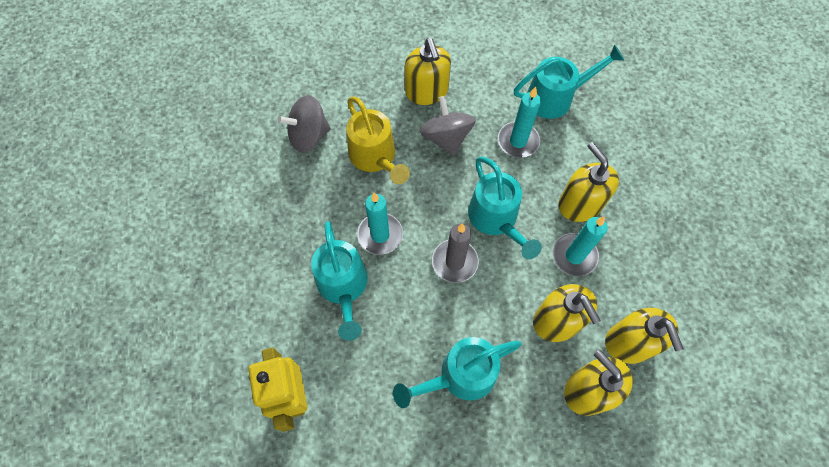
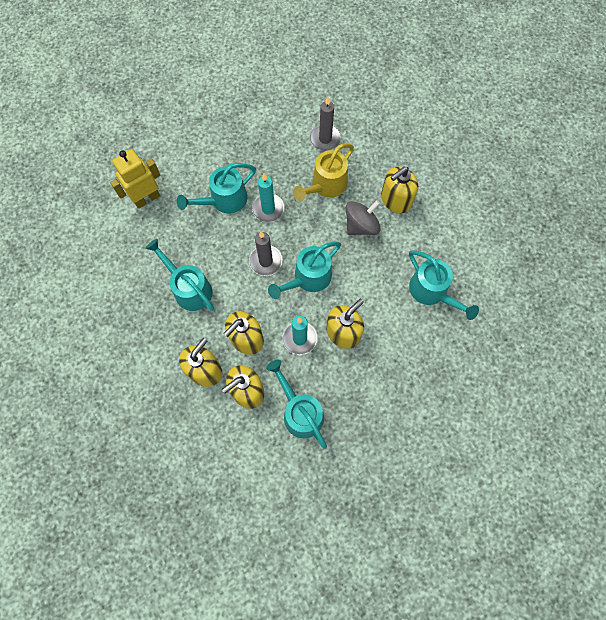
camera: 70 degrees right, 5 degrees up
(309, 136) = (325, 139): grey spinning top -> grey candle
(518, 141) = (379, 275): turquoise candle -> none
(669, 287) = (299, 411): none -> turquoise watering can

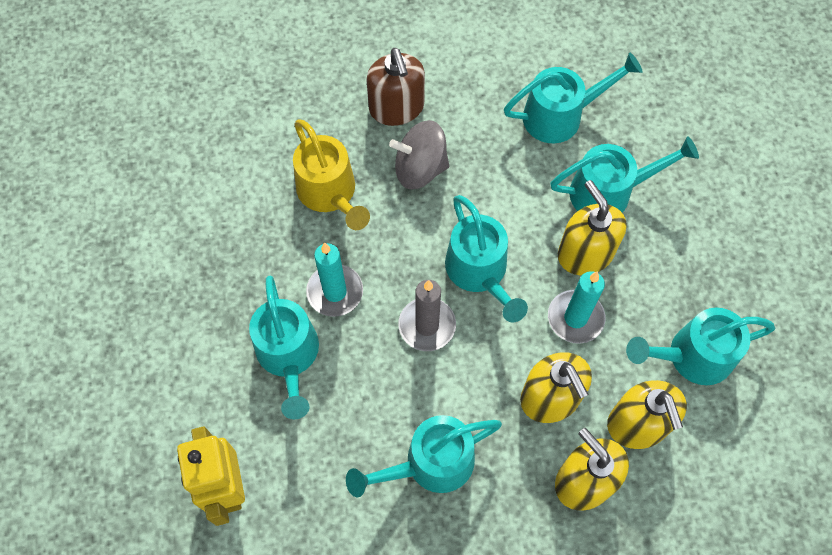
camera: 70 degrees left, 5 degrees down
(325, 139) = (246, 166): grey candle -> none
(361, 225) = (420, 169): grey spinning top -> grey spinning top turned 75 degrees counterclockwise
(391, 335) = (610, 192): none -> turquoise watering can
(396, 200) = (396, 108): yellow soap dispenser -> brown soap dispenser

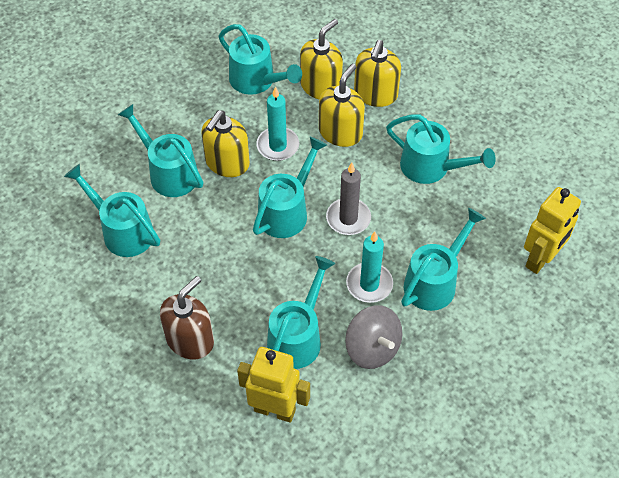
camera: 125 degrees left, 10 degrees down
(276, 133) = (275, 410): none -> yellow robot
(330, 194) = (298, 336): yellow watering can -> turquoise watering can
(420, 169) = (233, 292): grey spinning top -> grey spinning top (372, 348)

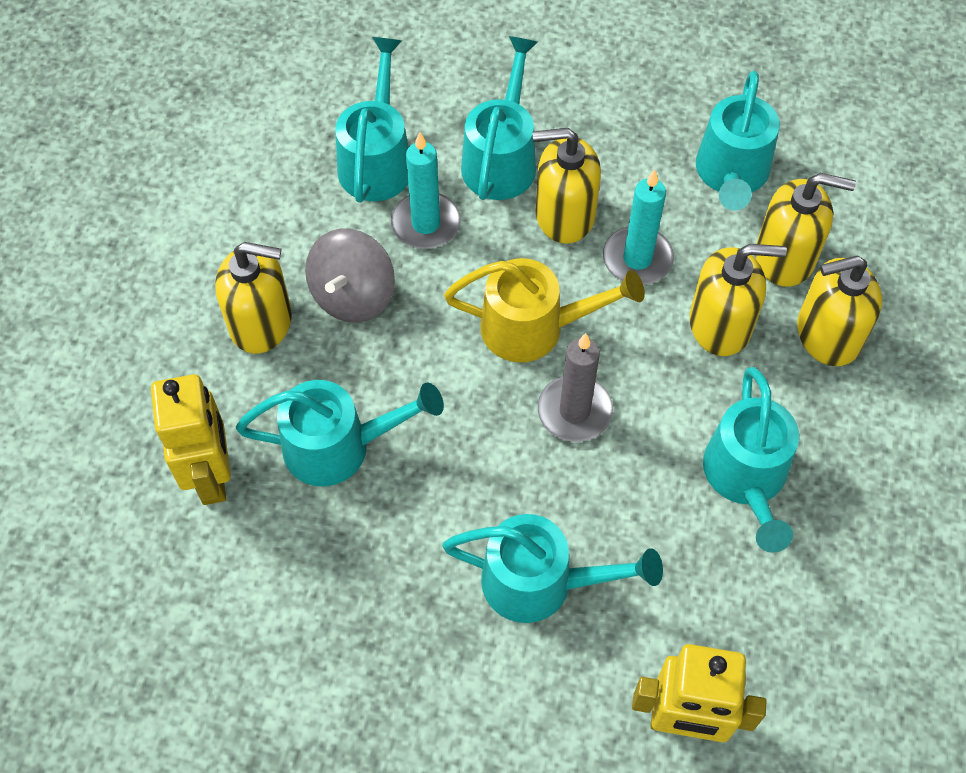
camera: 60 degrees right, 5 degrees up
(190, 340) = (261, 322): brown soap dispenser -> yellow soap dispenser
(287, 210) = (535, 328): turquoise watering can -> yellow watering can
(369, 284) = (480, 495): turquoise candle -> turquoise candle (426, 224)
(372, 348) = (376, 551): grey spinning top -> grey spinning top (353, 295)

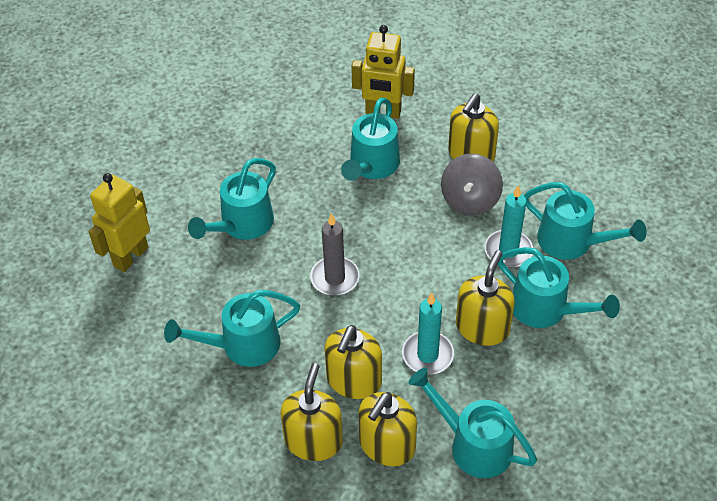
camera: 115 degrees right, 10 degrees down
(353, 295) = (470, 200): grey spinning top -> grey spinning top turned 120 degrees counterclockwise
(535, 328) = (402, 280): yellow watering can -> none
(746, 480) = (241, 345): turquoise watering can -> turquoise watering can turned 45 degrees counterclockwise

